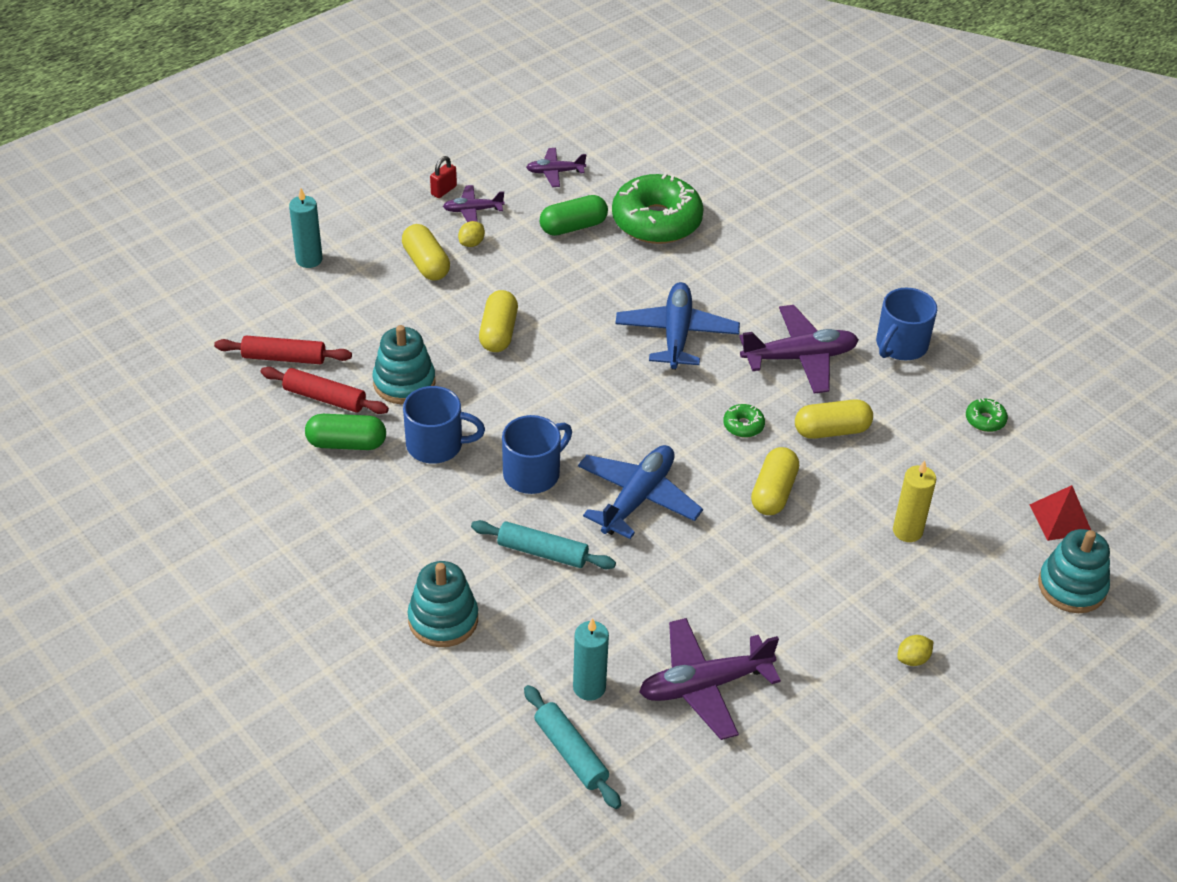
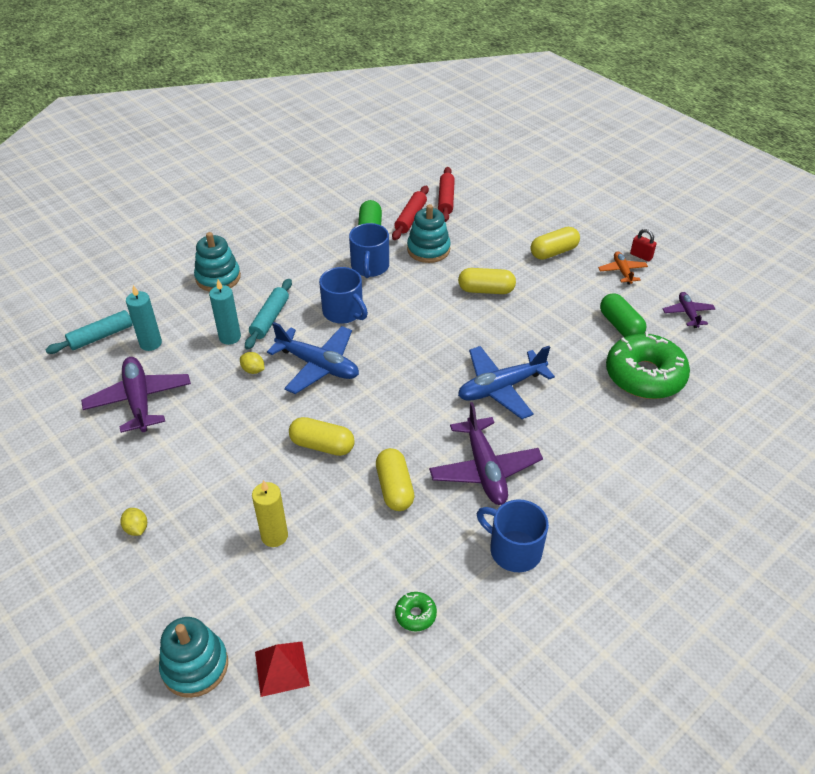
camera: 90 degrees right, 0 degrees up
(309, 259) = (544, 201): turquoise candle -> turquoise candle (230, 337)
(471, 243) = (583, 272): yellow lemon -> yellow lemon (253, 370)
(473, 210) = (622, 271): purple plane -> orange plane
(676, 334) = (501, 388): blue plane -> blue plane turned 150 degrees clockwise
(743, 425) = (397, 428): green donut -> none

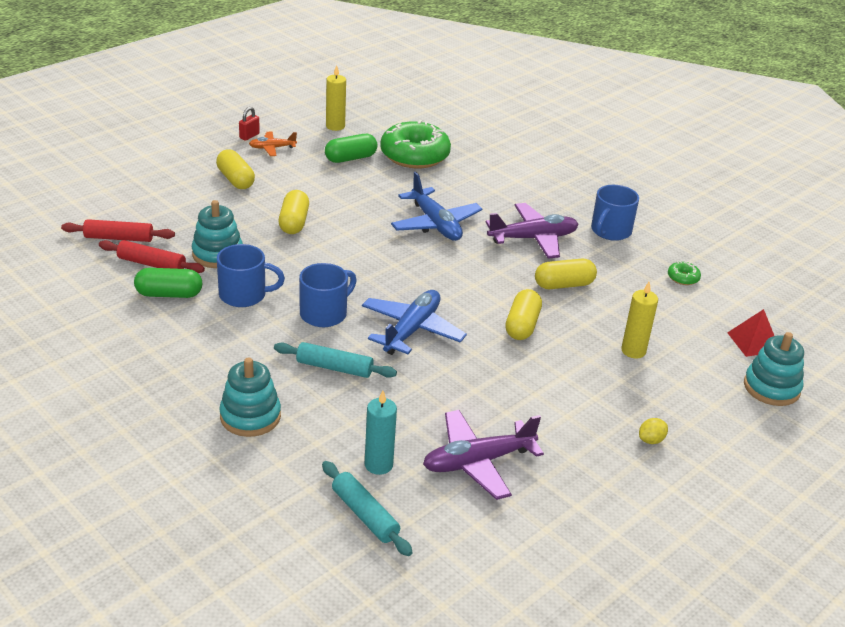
camera: 95 degrees left, 10 degrees down
(230, 337) = (367, 397): turquoise candle -> none
(253, 370) = (421, 376): yellow lemon -> none
(688, 313) = (335, 126): purple plane -> yellow candle

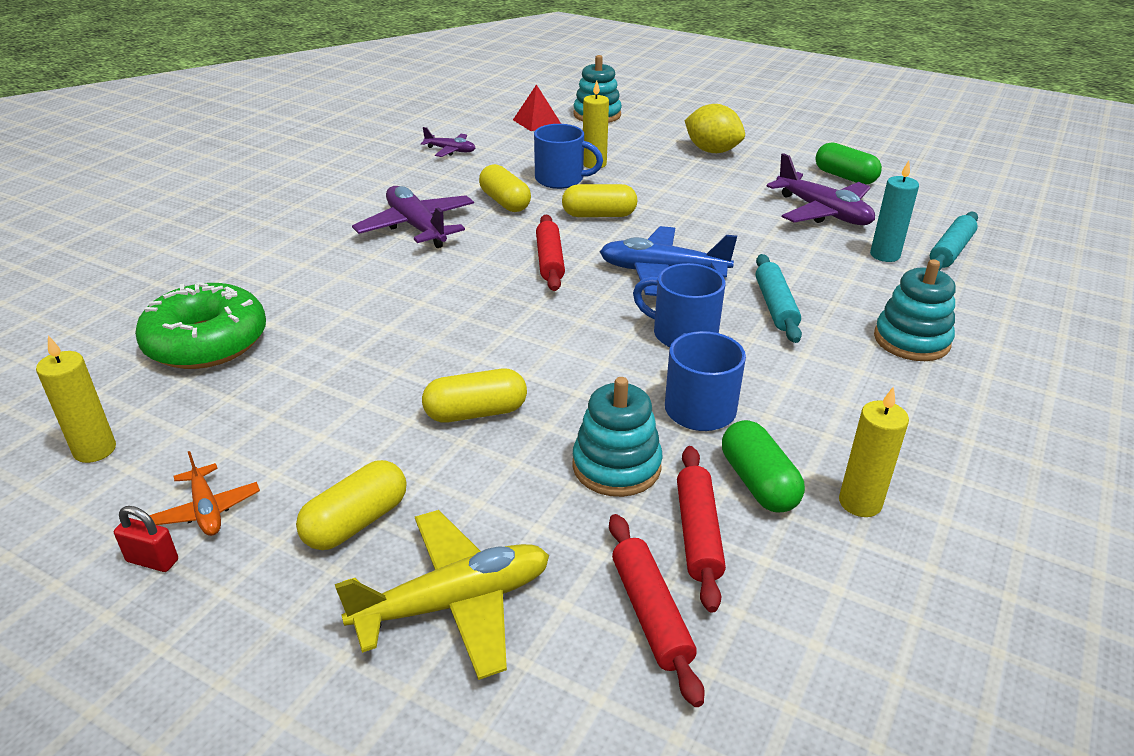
camera: 105 degrees left, 0 degrees up
(127, 322) = (860, 503): none -> yellow candle
(167, 194) = (454, 603): none -> yellow plane
(350, 158) = (231, 403): green capsule -> green capsule (845, 177)
(435, 224) = (415, 293): blue plane -> none
(454, 284) = (550, 260): none -> red rolling pin
(610, 231) = (375, 188): blue mug -> blue mug (561, 179)
(651, 440) = (712, 151): yellow lemon -> yellow lemon, size x2.10
(683, 278) = (450, 150): green donut -> purple plane

